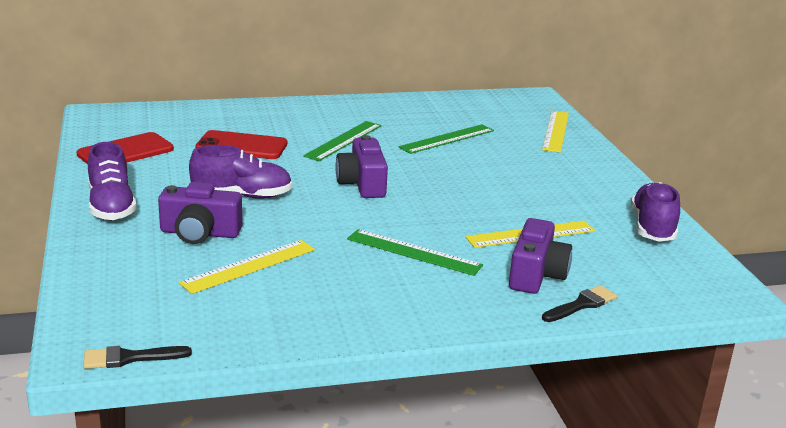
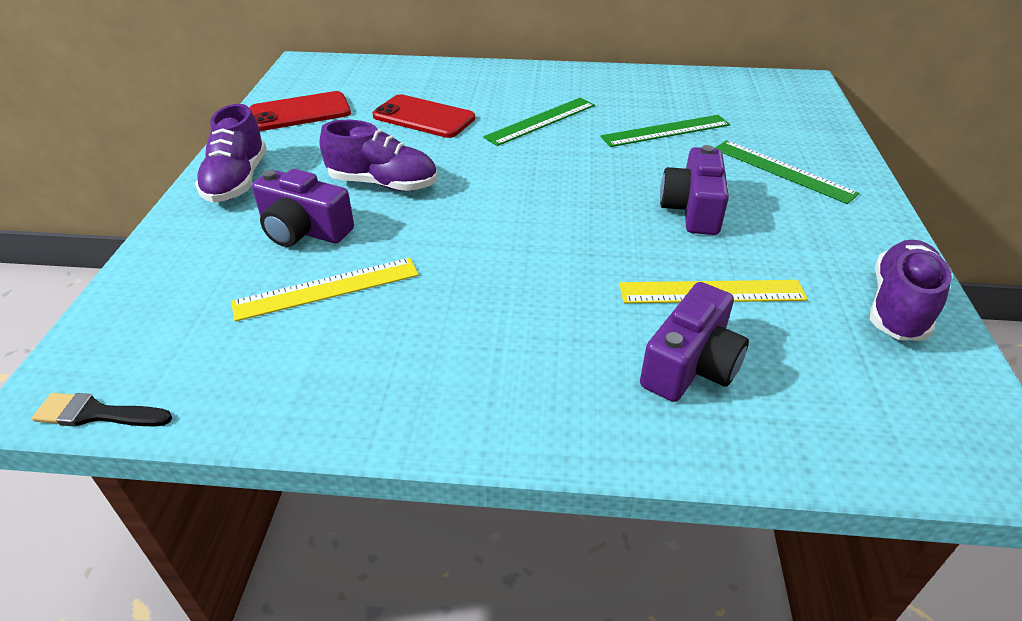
camera: 20 degrees right, 15 degrees up
(362, 184) = (530, 183): purple camera -> purple camera (692, 209)
(413, 252) = (539, 298): green ruler -> green ruler (783, 171)
(555, 131) = (811, 133): yellow ruler -> none
(581, 304) = (737, 436): black brush -> none

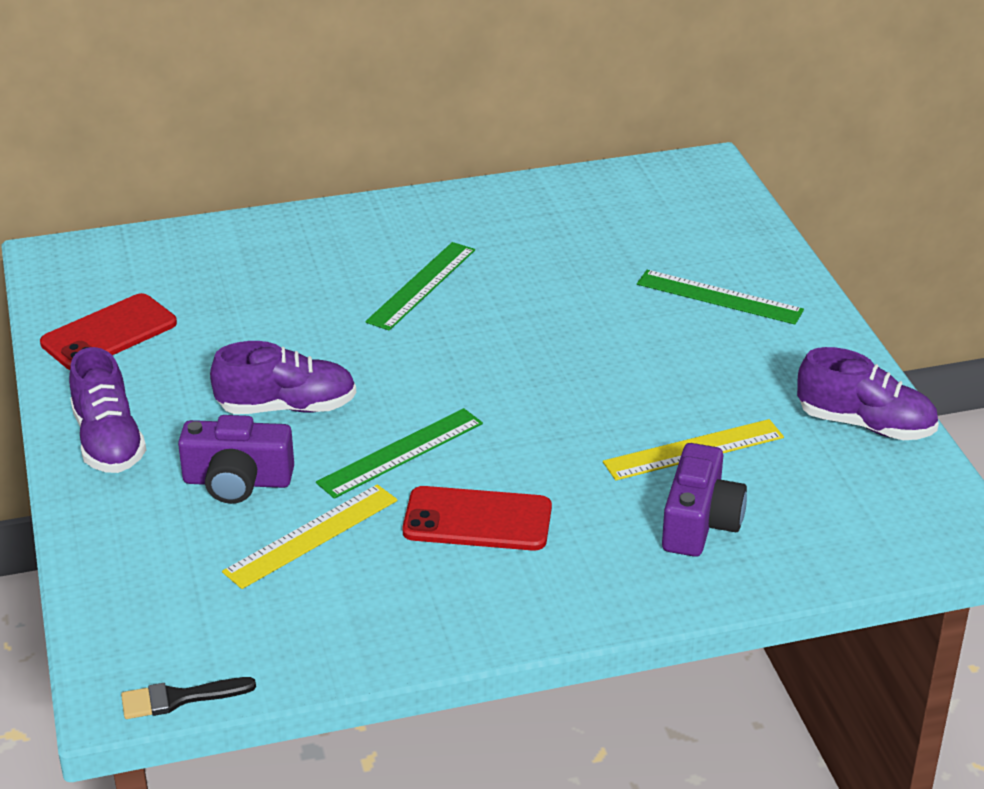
camera: 20 degrees left, 5 degrees down
(424, 117) = (274, 309): red phone -> red phone (477, 520)
(666, 131) = (574, 270): green ruler -> green ruler (400, 453)
(692, 209) = (642, 364): purple camera -> none
(898, 306) = (865, 425): purple shoe -> purple shoe turned 105 degrees clockwise

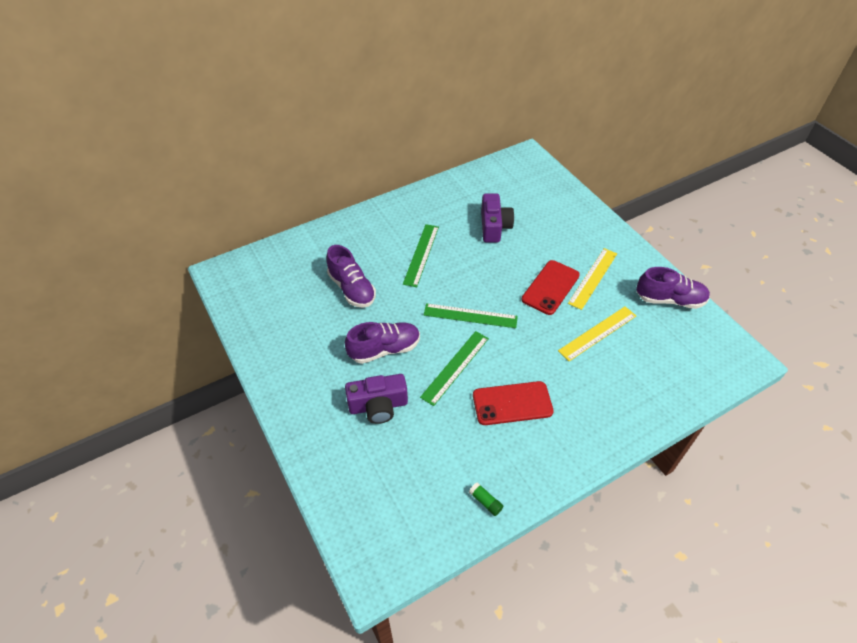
camera: 15 degrees left, 15 degrees up
(108, 442) = (298, 394): purple shoe -> purple shoe (352, 289)
(109, 333) = (270, 319): red phone -> red phone (550, 287)
(179, 698) = (406, 569): black brush -> none
(311, 536) = (432, 434): yellow ruler -> yellow ruler (593, 278)
(358, 640) = (485, 501): none -> green glue stick
(700, 522) = (620, 379): purple camera -> purple camera (494, 226)
(719, 297) = (568, 234): green ruler -> green ruler (470, 316)

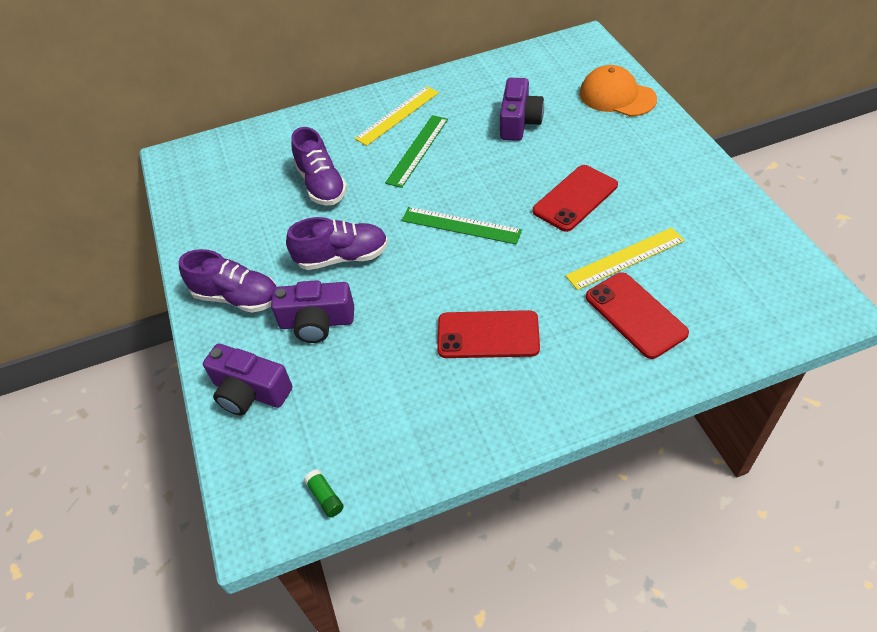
camera: 15 degrees right, 0 degrees up
(340, 469) = (250, 392): none -> purple camera
(455, 367) = (425, 285): green ruler -> none
(485, 501) = (421, 451): green glue stick -> green glue stick (325, 497)
(562, 202) = (617, 96): none -> orange cap
(593, 278) = (636, 190): yellow ruler -> yellow ruler (397, 115)
(614, 377) = (635, 315): none -> red phone
(669, 300) = (737, 223): purple shoe -> purple shoe (237, 297)

